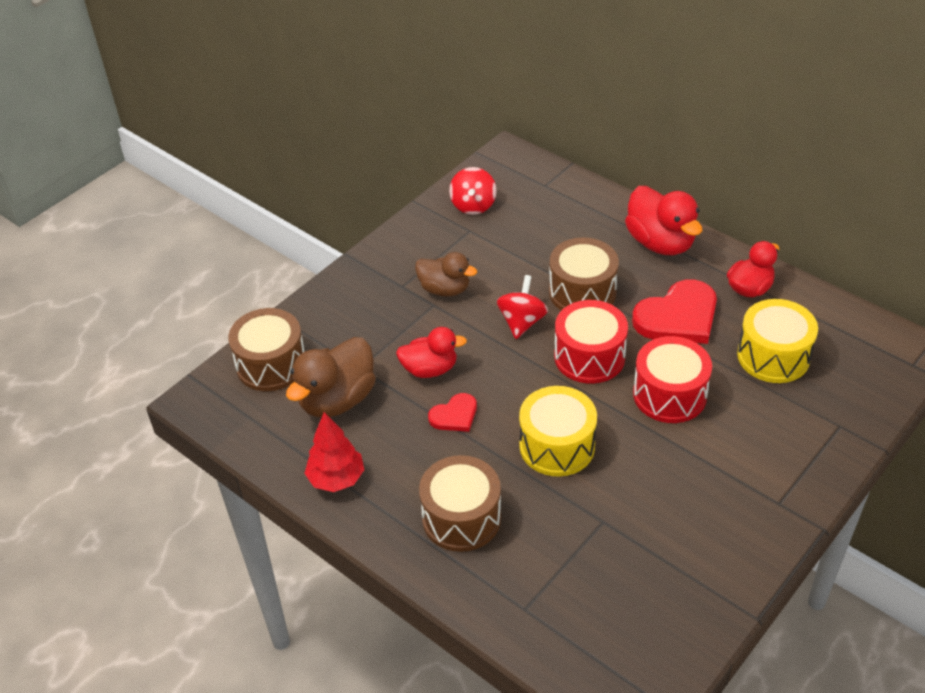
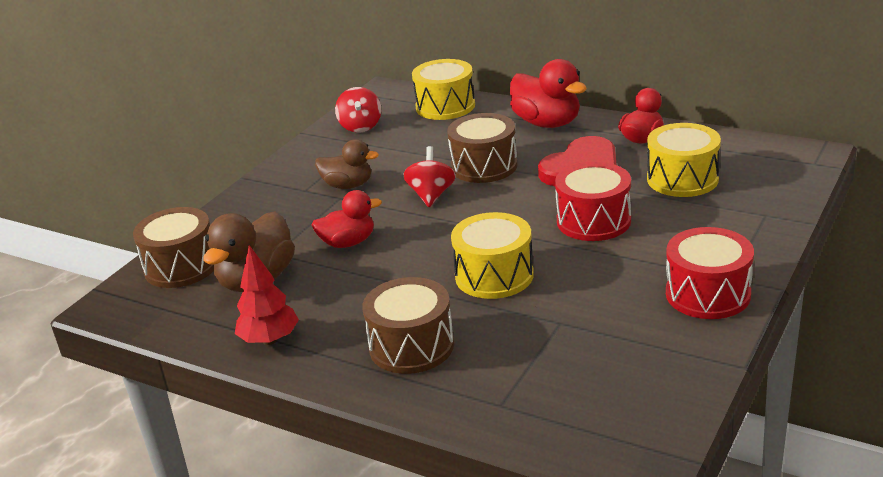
camera: 10 degrees left, 15 degrees down
(454, 415) = (382, 271): red heart -> none
(564, 194) = (445, 106): none -> yellow drum
(589, 357) = (505, 208): red drum -> red drum (707, 294)

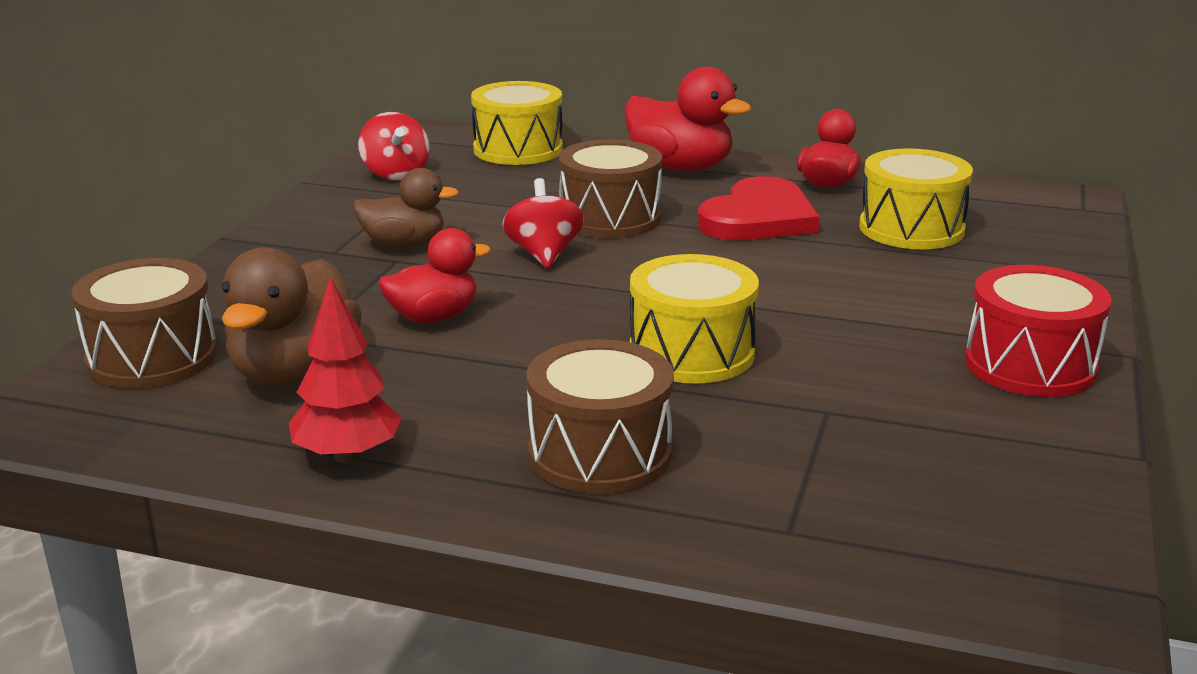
camera: 15 degrees left, 5 degrees down
(593, 221) = (809, 280): red drum -> none

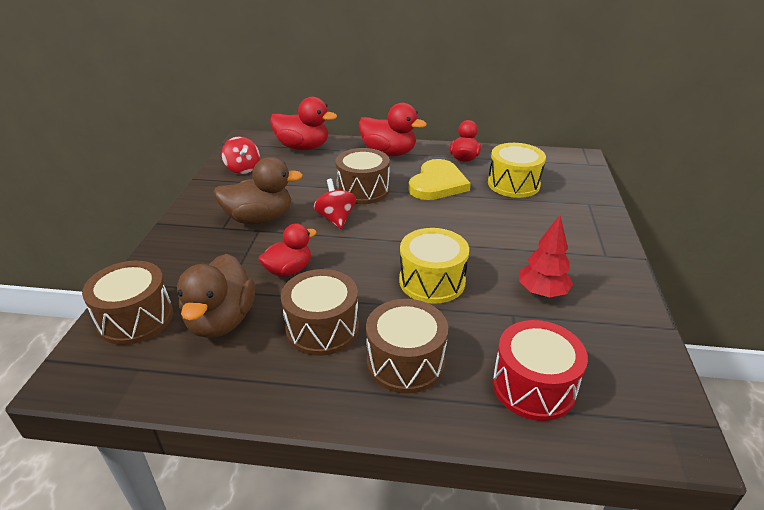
camera: 10 degrees left, 10 degrees up
(347, 456) = (266, 382): red tree -> red tree (542, 292)
(404, 244) = (259, 219): brown duck -> brown duck, size x1.53
(467, 397) = (322, 328): none -> brown drum
(518, 149) = (303, 147): yellow drum -> red duck
(758, 218) = (437, 183): red heart -> yellow heart
(1030, 365) = (600, 271): red drum -> red drum (533, 386)

